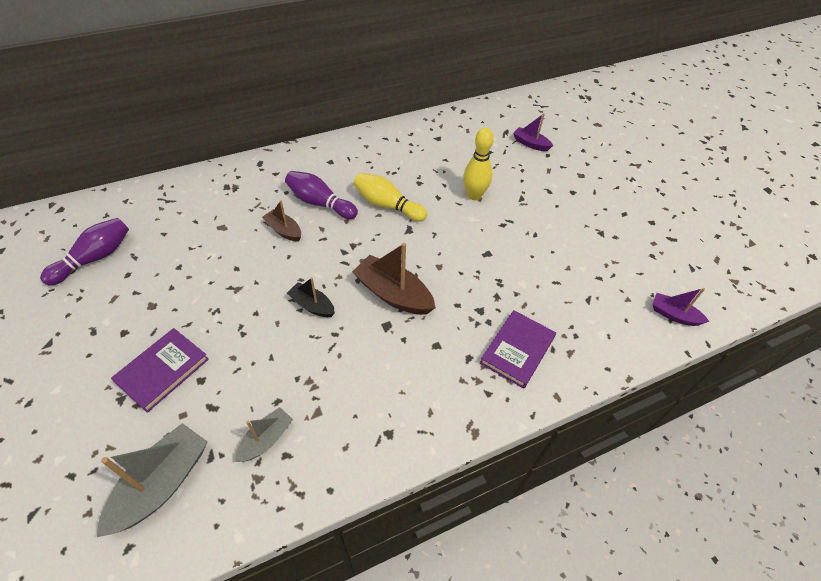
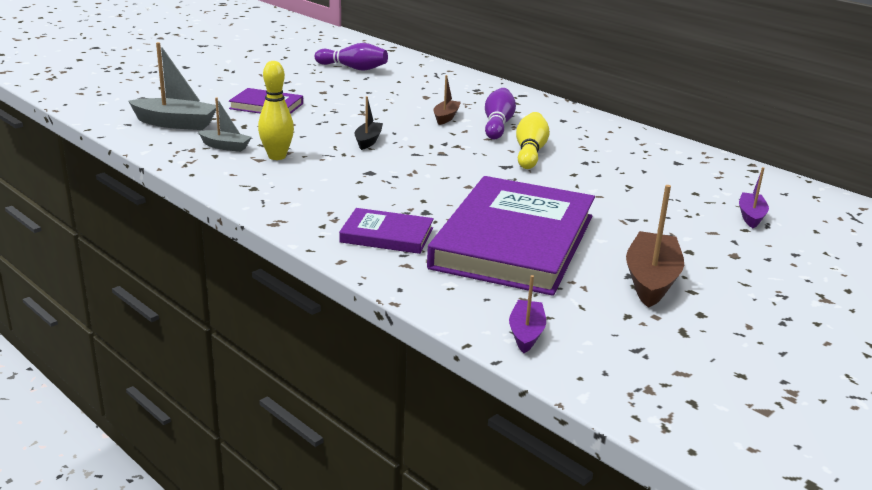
camera: 70 degrees right, 25 degrees down
(393, 294) = (410, 170): brown boat -> brown boat (651, 280)
(474, 195) = (601, 192): yellow bowling pin -> yellow bowling pin (277, 156)
(543, 274) = (513, 241): none -> purple book

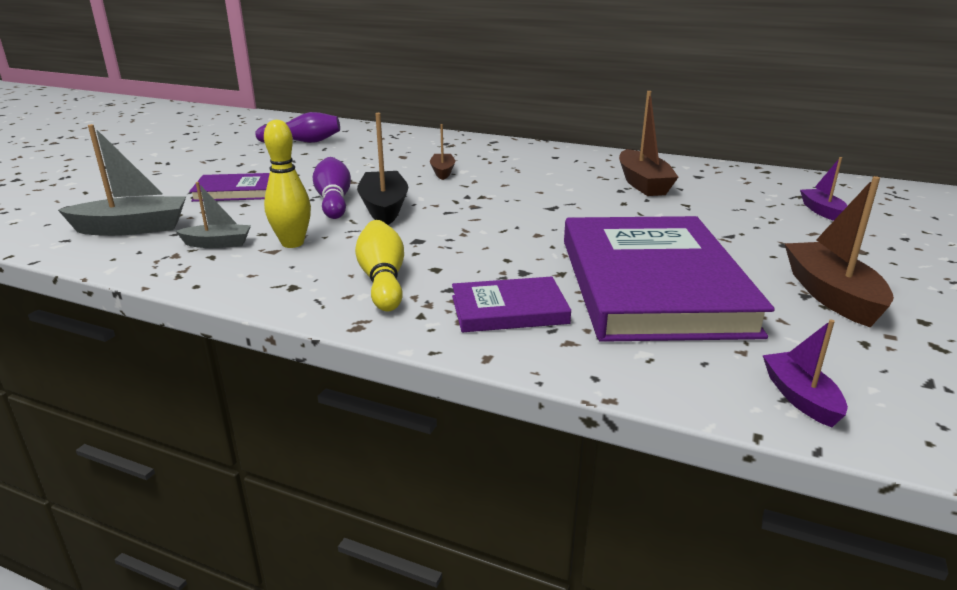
camera: 20 degrees left, 0 degrees up
(368, 141) = (384, 208): black boat -> black boat, size x1.71
(497, 125) = (500, 170): purple bowling pin -> purple bowling pin (334, 201)
(530, 152) = (559, 190): yellow bowling pin -> yellow bowling pin (382, 280)
(613, 160) = (643, 184): none -> brown boat

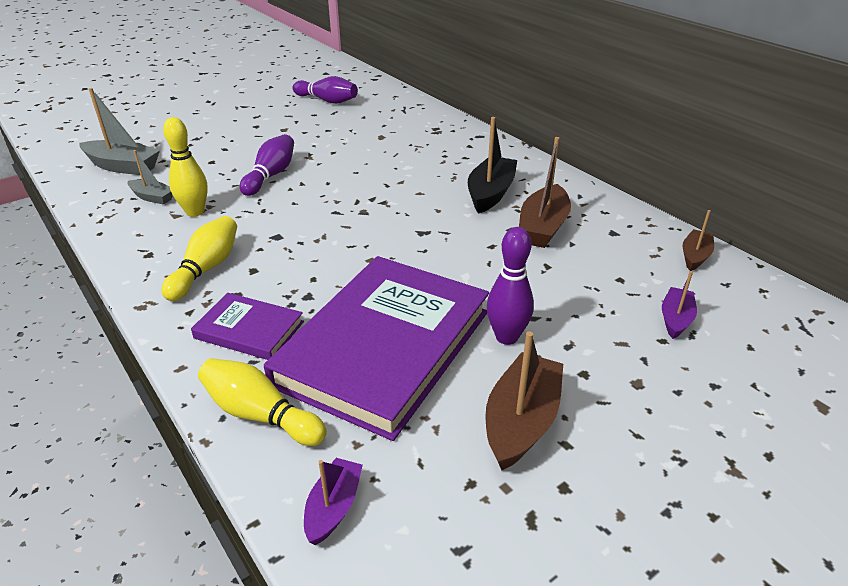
camera: 30 degrees right, 10 degrees up
(235, 191) = (220, 146): purple book -> none
(384, 208) = (296, 193): black boat -> black boat (490, 193)
(442, 172) = (389, 164): brown boat -> brown boat (695, 256)
(627, 362) = (260, 415): none -> yellow bowling pin
(733, 251) = (506, 337): none -> purple bowling pin

